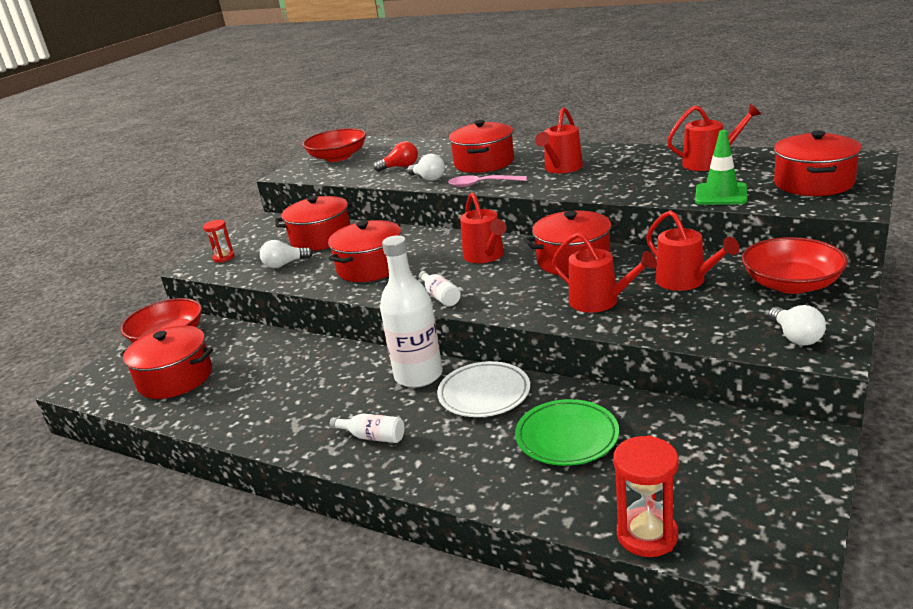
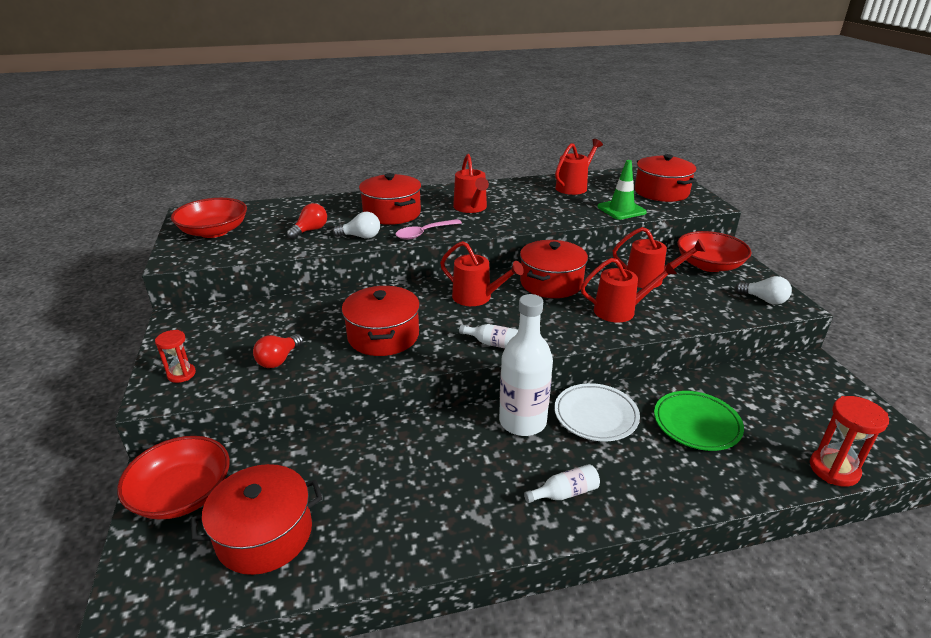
camera: 45 degrees left, 5 degrees up
(284, 264) = (279, 360): white light bulb -> red light bulb
(321, 238) = (279, 321): red pot -> none

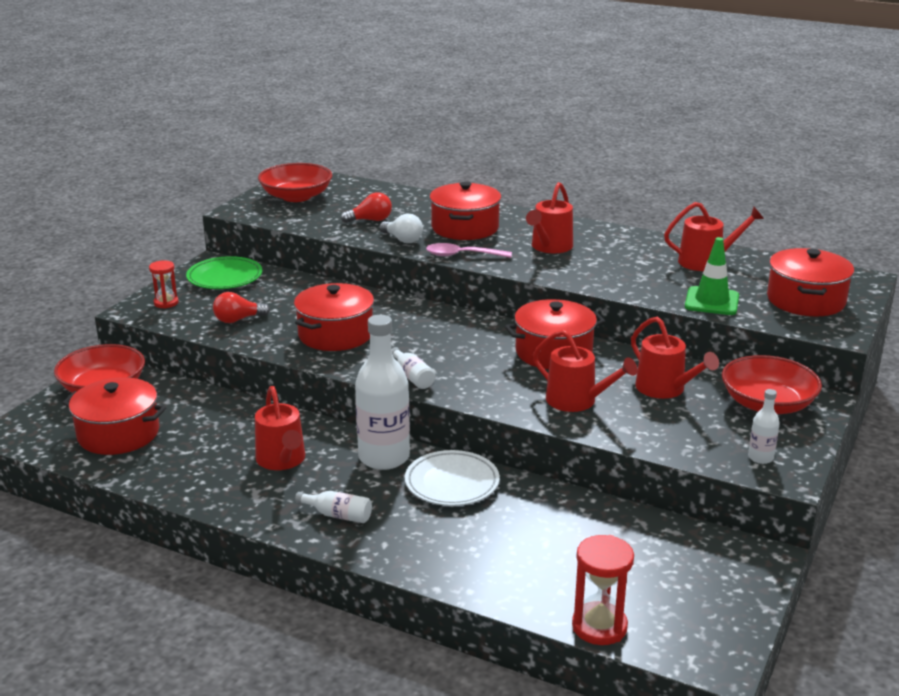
camera: 40 degrees right, 5 degrees down
(476, 297) = (461, 336): red watering can -> red watering can (282, 460)
(696, 424) = (532, 533): green plate -> green plate (225, 278)
(764, 300) = (760, 457): white light bulb -> white bottle

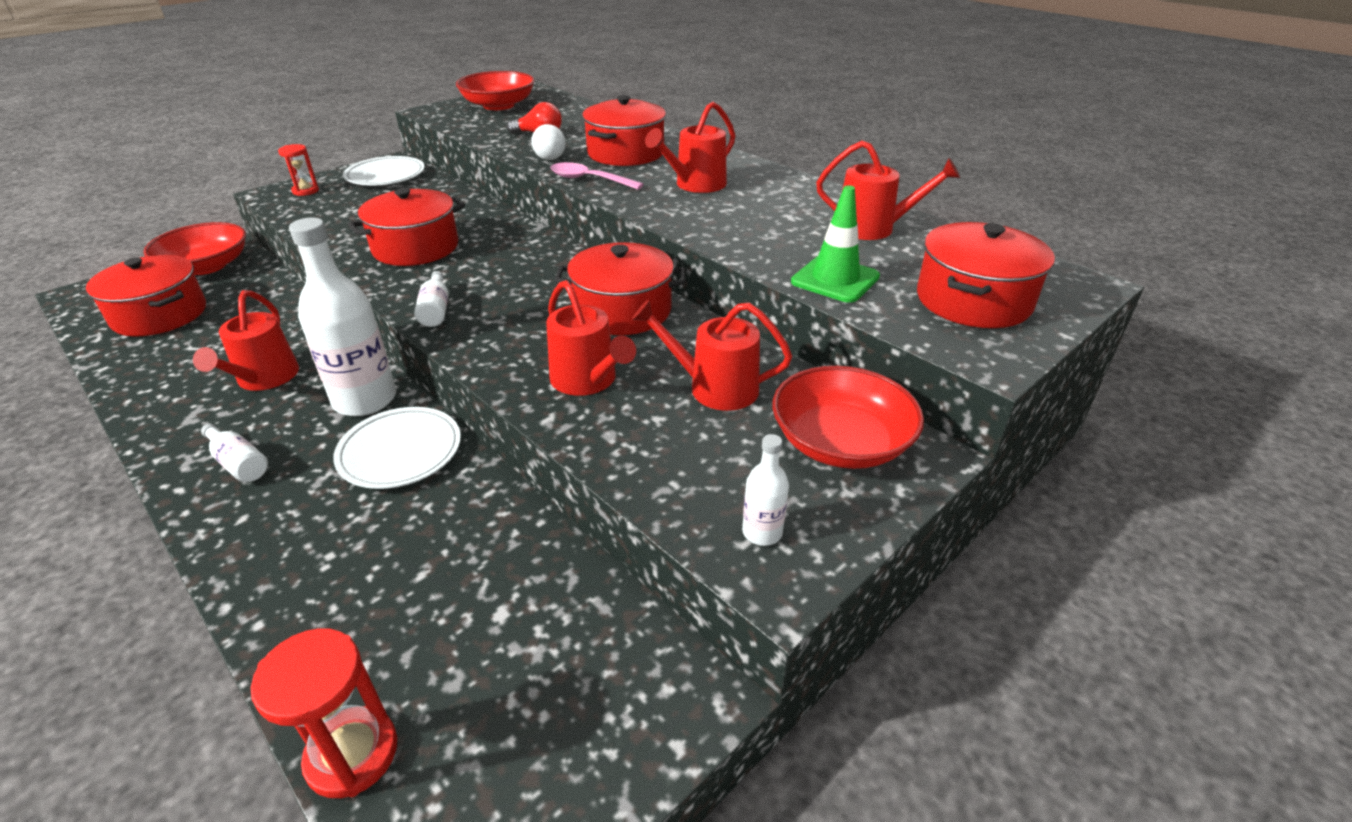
camera: 20 degrees right, 10 degrees up
(225, 278) = (386, 176): green plate -> white plate
(238, 320) = (345, 217): red light bulb -> none
(665, 389) = (715, 388): red watering can -> red watering can turned 120 degrees clockwise

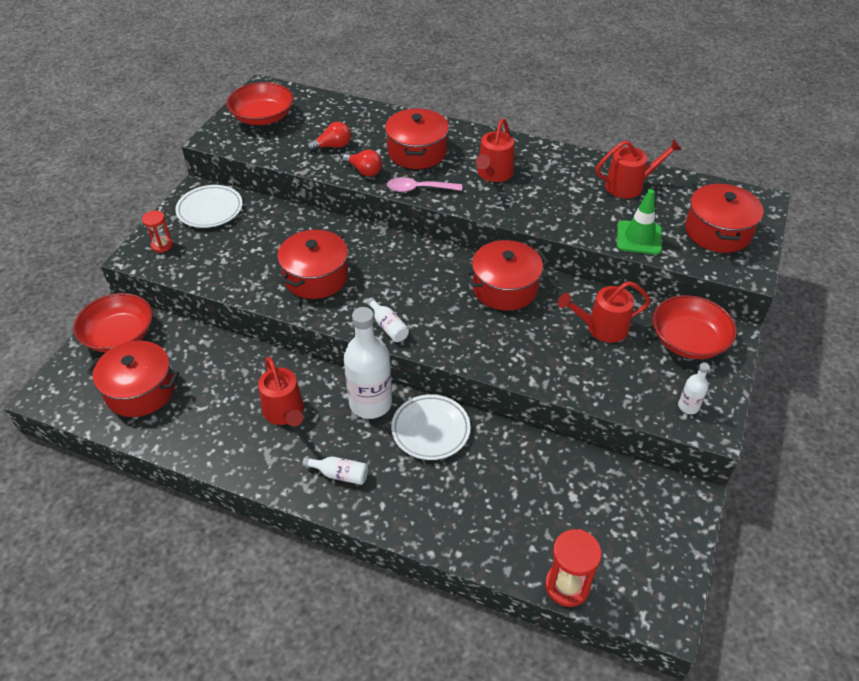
camera: 25 degrees left, 10 degrees up
(547, 156) = (364, 171): white light bulb -> red light bulb
(587, 380) = (530, 347): red watering can -> none

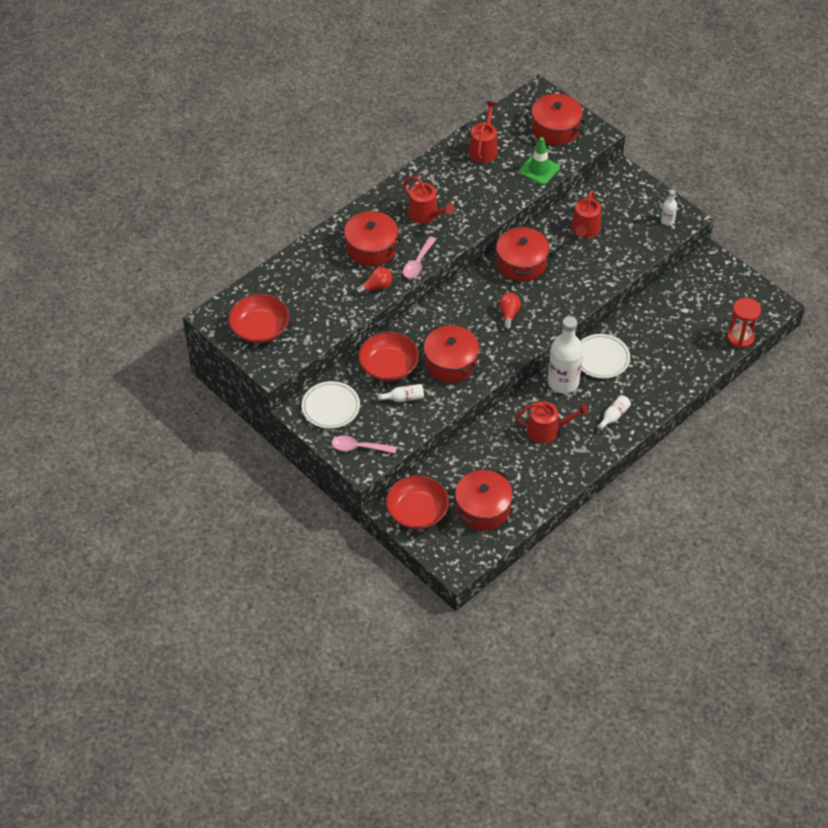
camera: 65 degrees left, 5 degrees up
(162, 245) = (359, 447): red hourglass -> pink spoon
(332, 146) = (331, 296): red light bulb -> red light bulb (508, 314)
(388, 327) = (524, 338): white bottle -> white bottle (404, 398)
(688, 341) = (618, 195): red bowl -> red bowl (388, 366)

